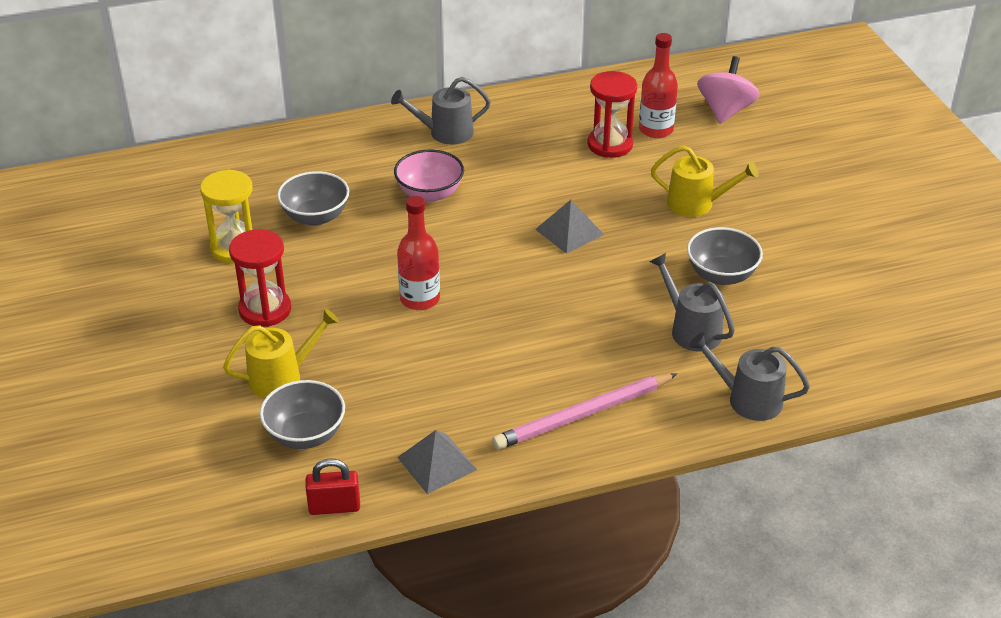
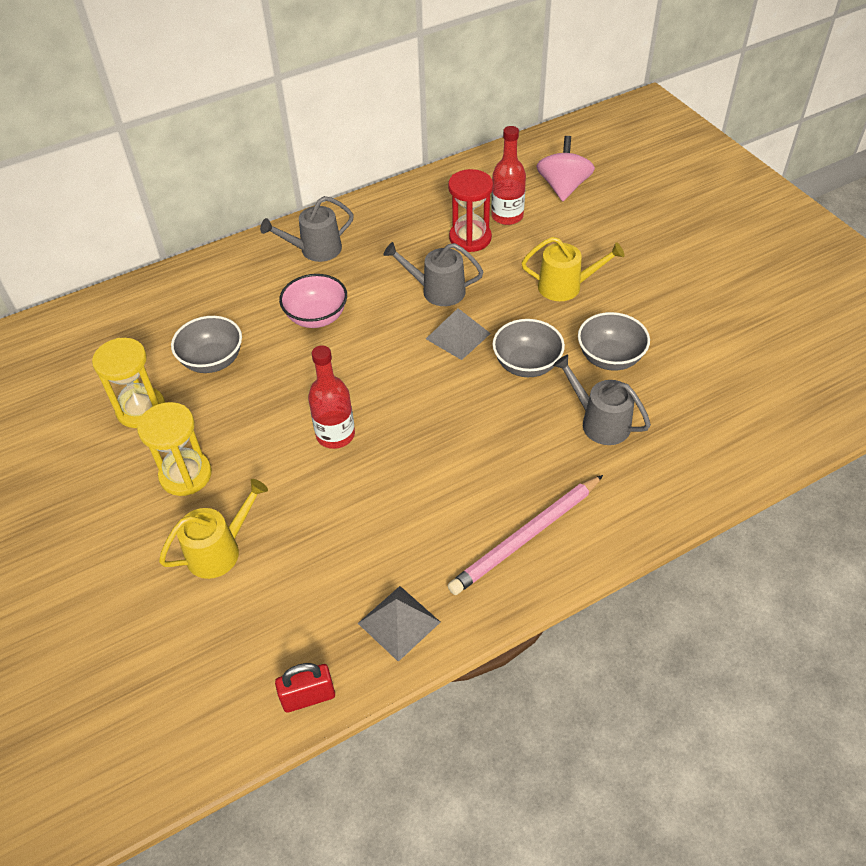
camera: 10 degrees left, 10 degrees up
(265, 310) = (185, 475): red hourglass -> yellow hourglass
(305, 434) = (259, 614): grey bowl -> grey bowl (526, 365)
(748, 399) = (674, 489): grey watering can -> grey watering can (438, 291)

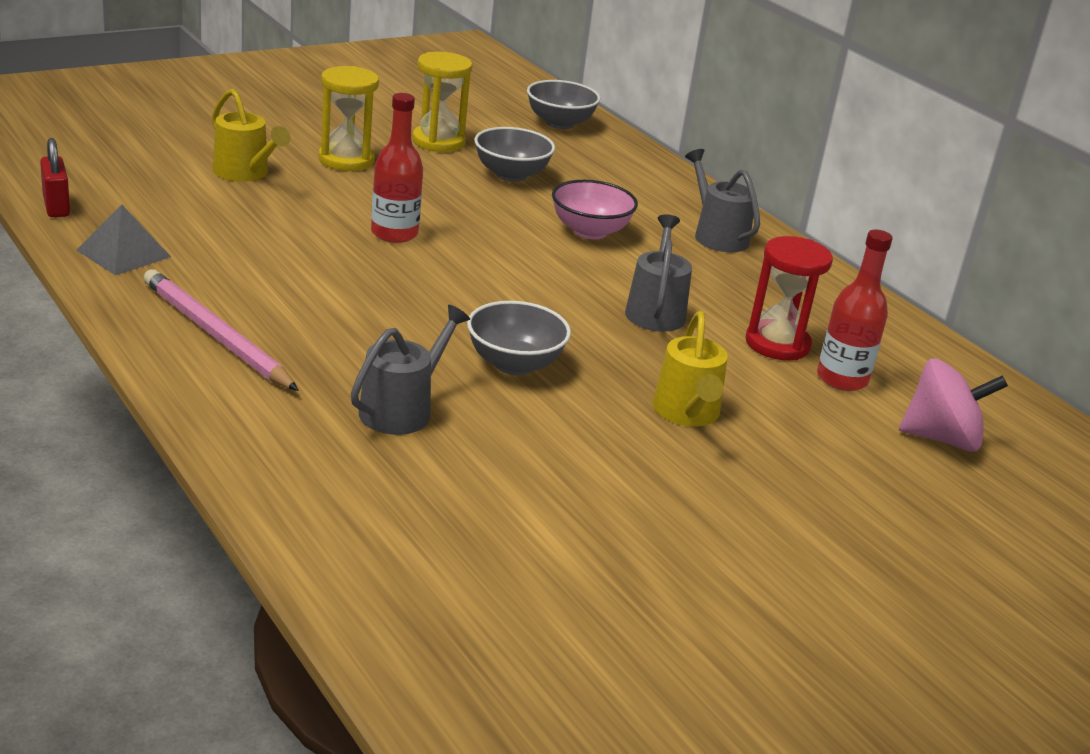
camera: 80 degrees right, 20 degrees down
(458, 336) = (567, 319): grey pyramid -> none
(610, 358) = (532, 434): grey bowl -> grey bowl (559, 123)

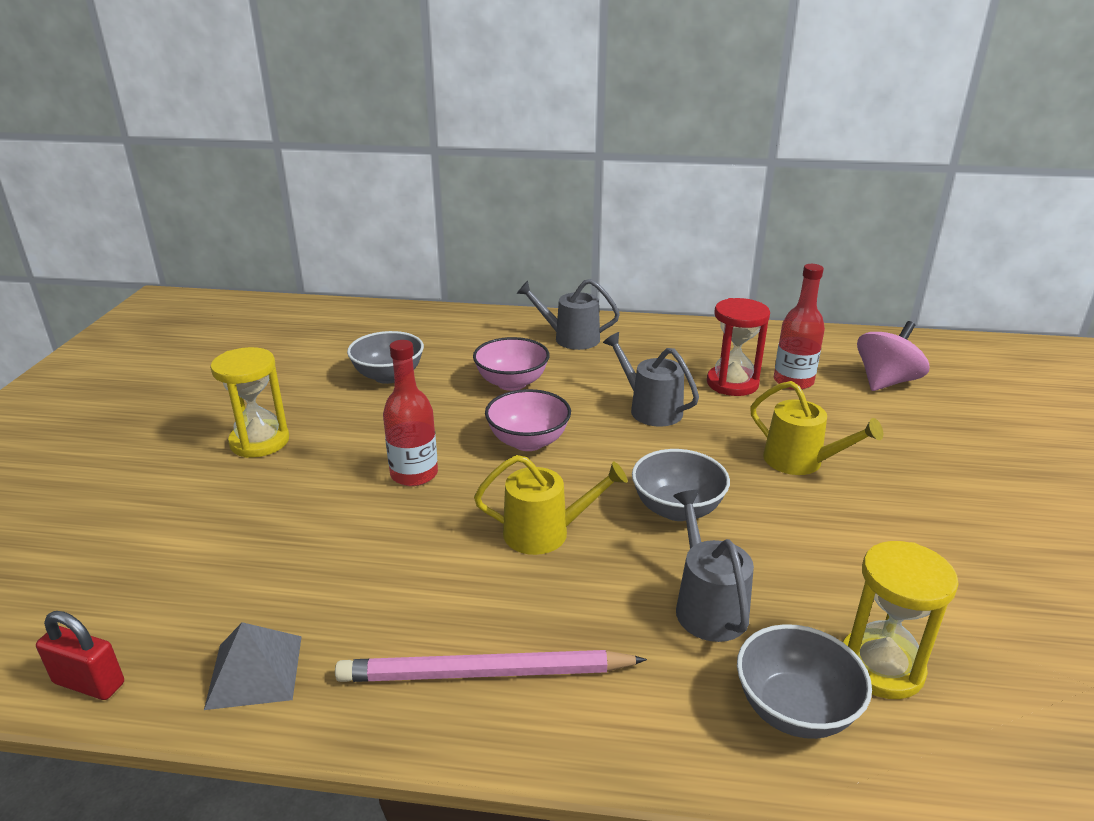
camera: 45 degrees left, 0 degrees up
(245, 173) = (203, 510): yellow watering can -> yellow watering can (544, 533)
(438, 141) = (293, 383): yellow hourglass -> yellow hourglass (881, 667)
(511, 267) = (528, 441): none -> pink bowl
(559, 123) = (339, 321): grey bowl -> grey bowl (794, 709)

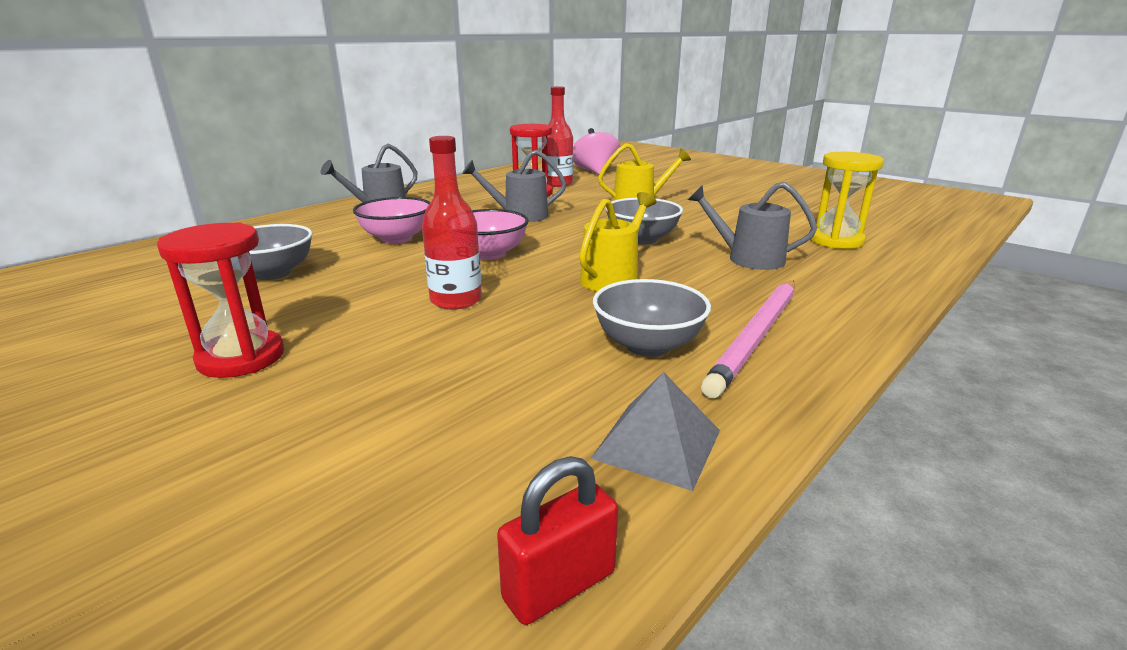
camera: 55 degrees left, 5 degrees down
(259, 441) = (241, 358): yellow hourglass -> red hourglass
(794, 709) = (857, 266): grey bowl -> grey bowl (648, 345)

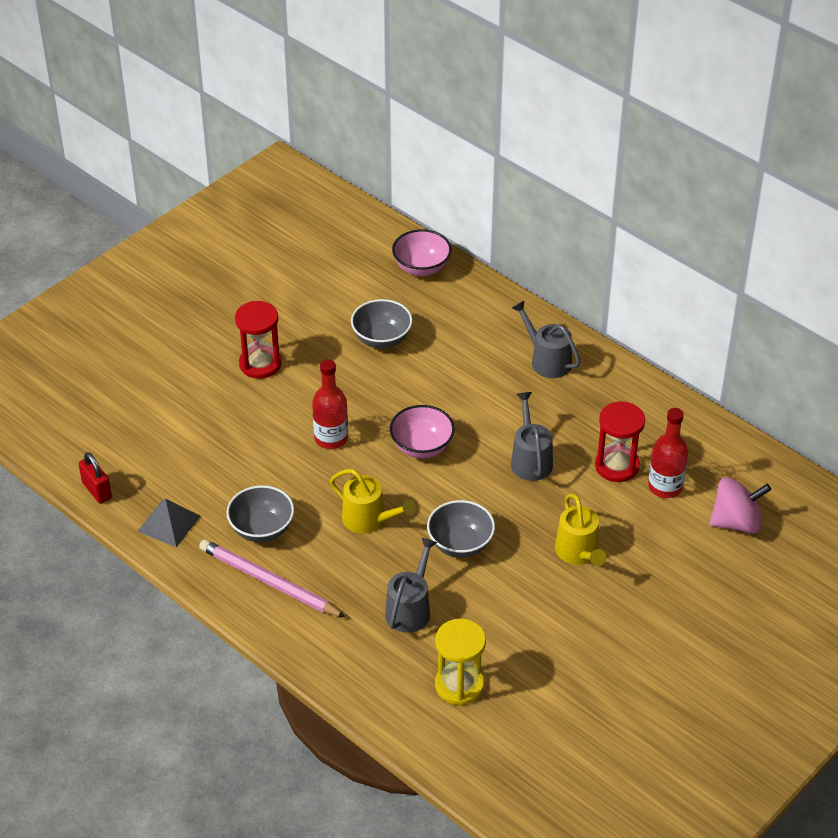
camera: 90 degrees right, 20 degrees up
(397, 238) = (459, 387): pink bowl -> pink bowl (421, 267)

